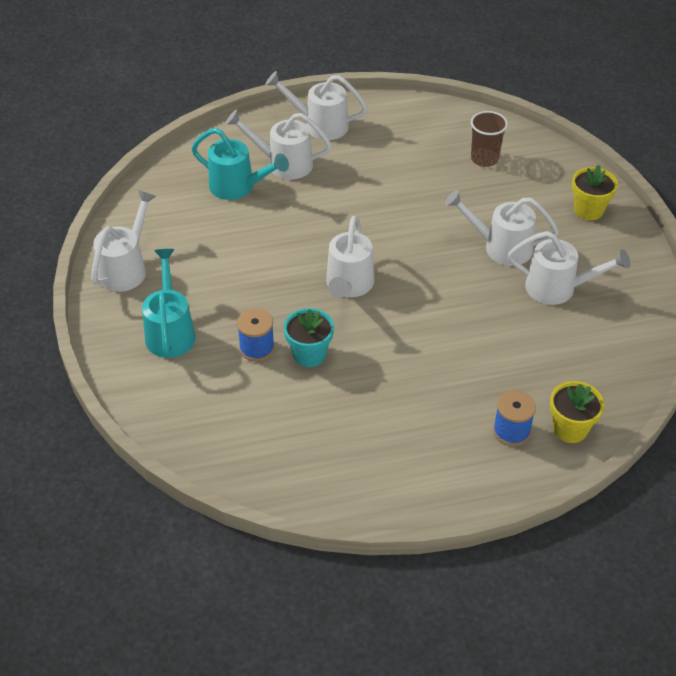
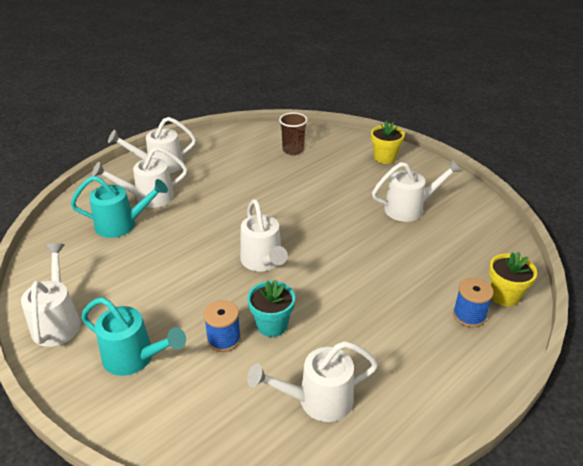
camera: 30 degrees left, 10 degrees down
(170, 331) = (134, 358): turquoise watering can -> turquoise watering can turned 150 degrees clockwise
(501, 247) = (350, 197): white watering can -> white watering can (317, 400)

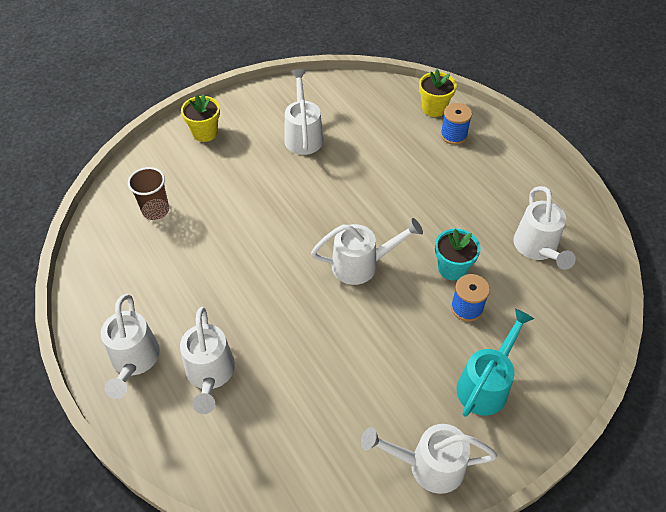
camera: 80 degrees left, 15 degrees up
(122, 225) = (262, 405): turquoise watering can -> none

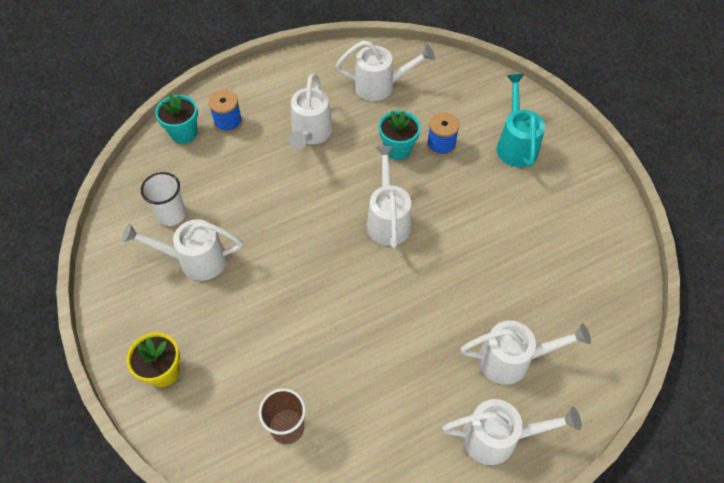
camera: 85 degrees left, 5 degrees up
(346, 115) = (171, 214): none -> white cup
(428, 465) = (589, 193): white watering can -> white watering can (310, 134)
(434, 108) = (184, 133): yellow flower pot -> turquoise flower pot
(486, 384) = (516, 144): turquoise watering can -> turquoise watering can turned 45 degrees clockwise

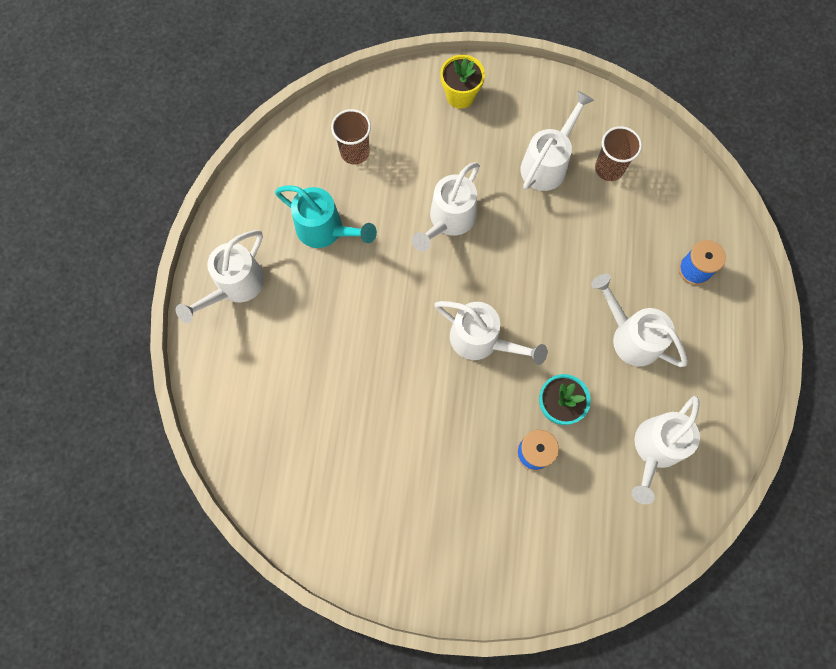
camera: 125 degrees right, 15 degrees up
(171, 214) = (609, 168): white cup -> brown cup
(184, 133) = (704, 224): turquoise flower pot -> none
(512, 360) = (280, 343): white watering can -> white watering can (448, 220)
(516, 144) = (484, 531): turquoise watering can -> turquoise watering can (325, 230)

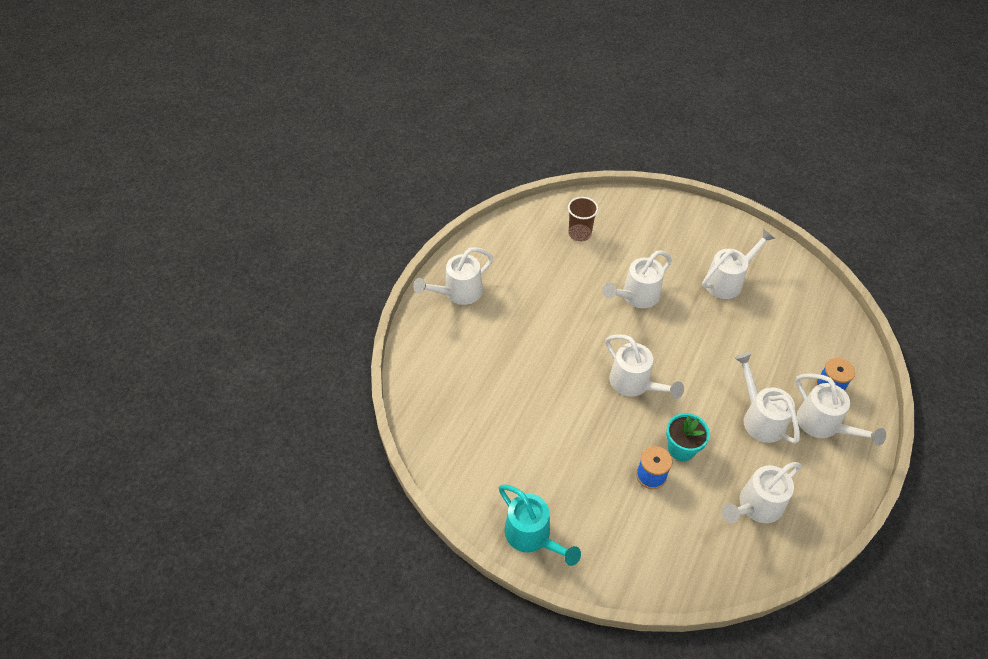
camera: 20 degrees right, 20 degrees down
(325, 230) = (539, 276): turquoise watering can -> turquoise watering can (532, 536)
(460, 96) = (673, 220): yellow flower pot -> none
(609, 168) = (777, 298): brown cup -> none
(699, 321) = (823, 425): none -> white watering can

